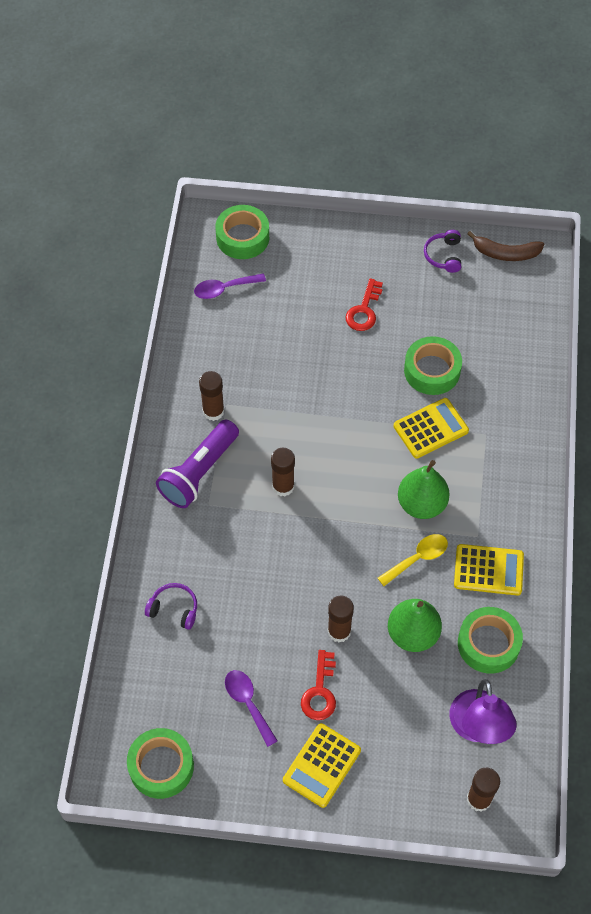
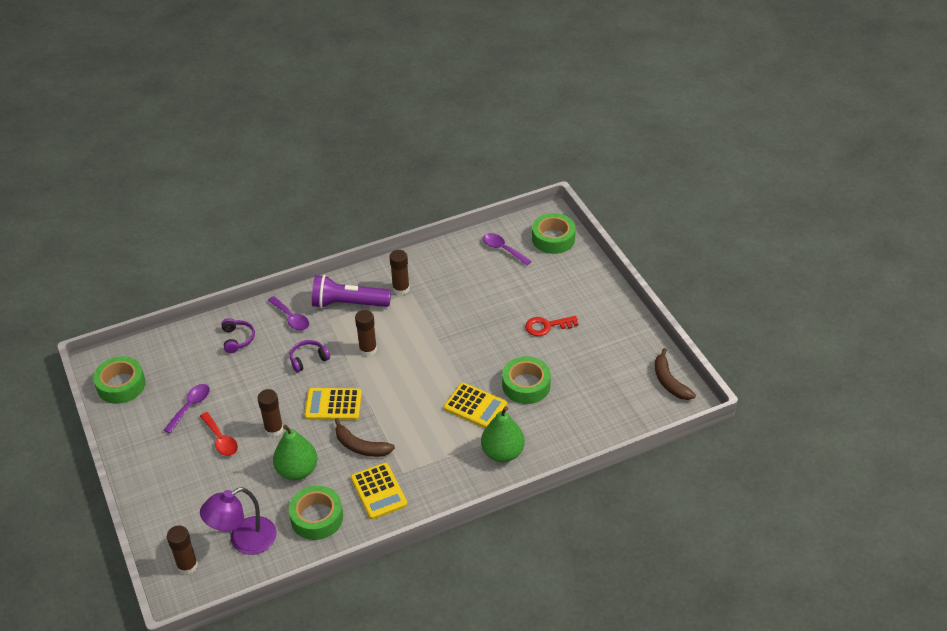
camera: 60 degrees right, 15 degrees down
(180, 539) = (291, 318): none -> purple spoon
(320, 692) = (221, 440): red key -> red spoon
(322, 765) = (166, 465): yellow calculator -> yellow calculator (333, 405)
(418, 558) = (361, 446): yellow spoon -> brown banana
(421, 504) = (407, 429): green pear -> green pear (502, 453)
(444, 255) = (634, 348): purple headphones -> purple headphones (308, 359)

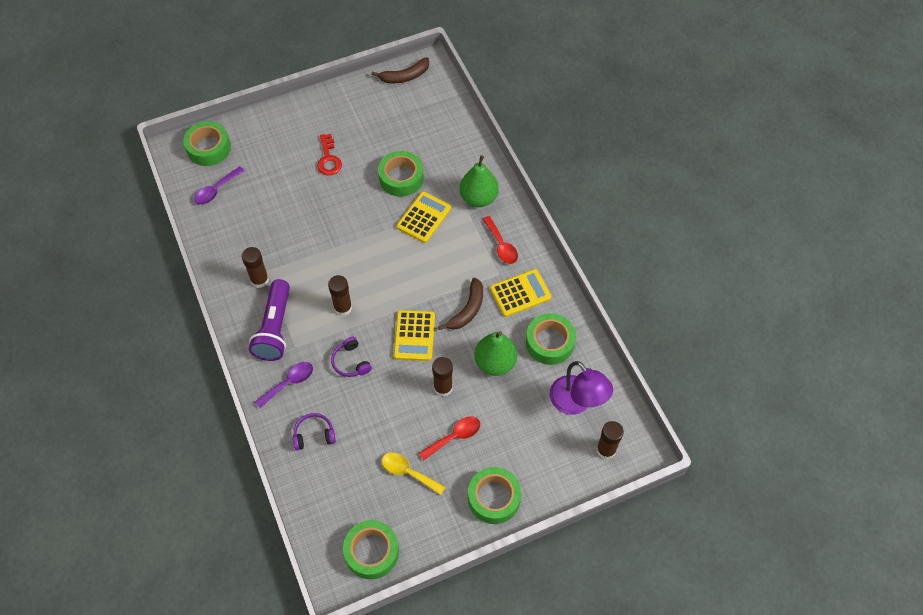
camera: 90 degrees left, 15 degrees up
(153, 471) = (494, 498): none -> green tape
(190, 406) = (408, 472): purple spoon -> yellow spoon
(440, 474) = (501, 245): none -> red spoon

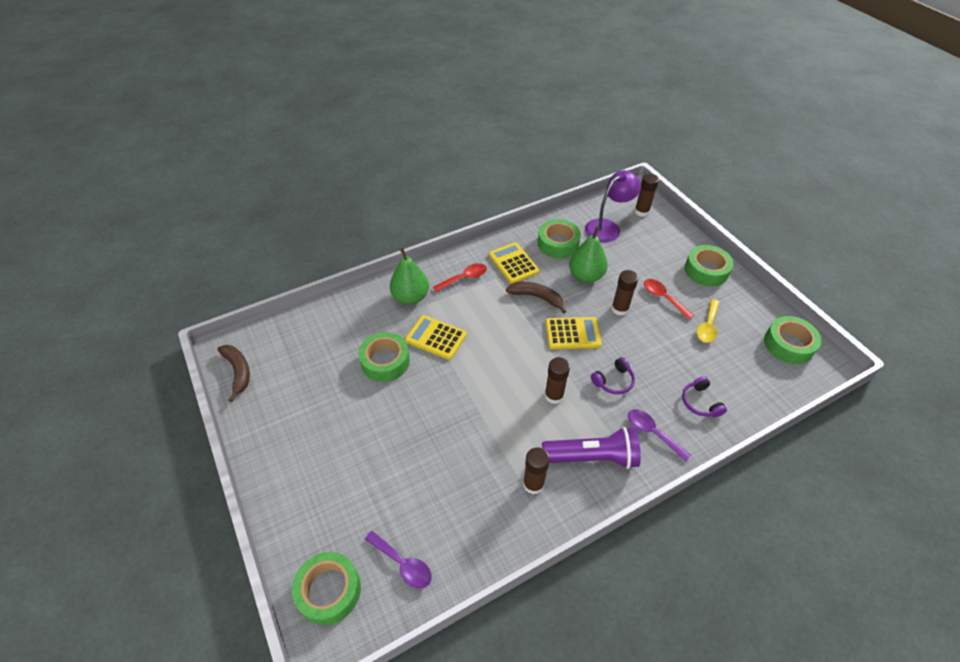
camera: 95 degrees left, 10 degrees down
(328, 159) = (356, 435): red key -> none

